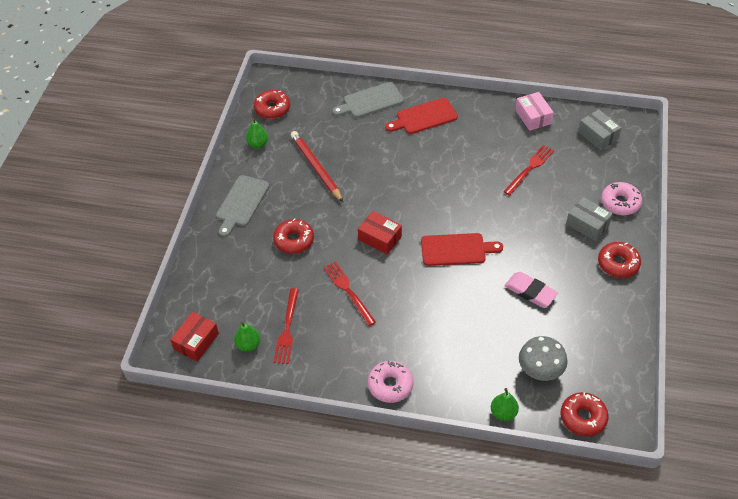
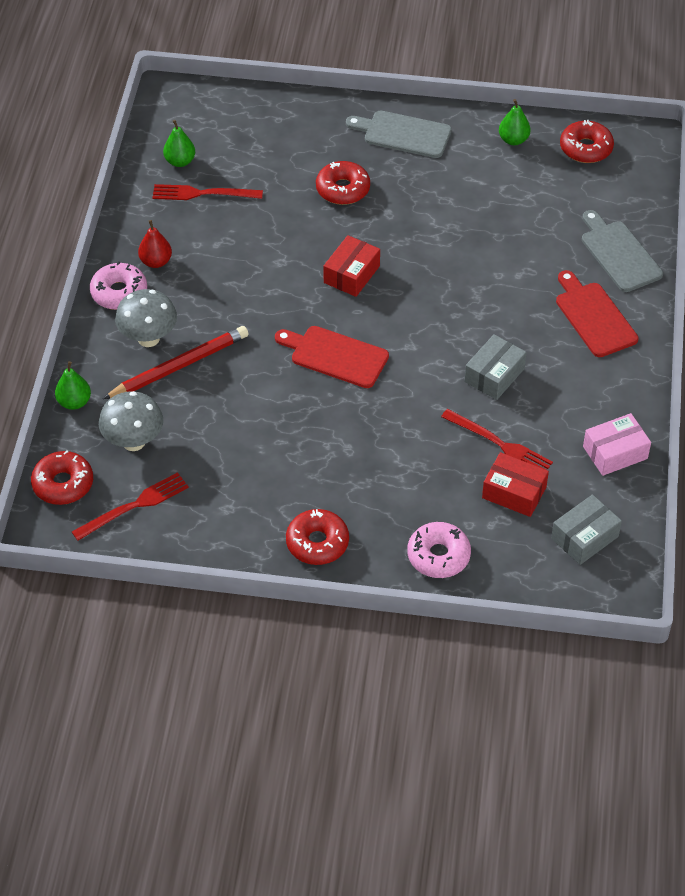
camera: 85 degrees right, 0 degrees up
(196, 341) = (185, 117): red box -> red box (514, 492)
(316, 167) = (475, 202): red pencil -> red pencil (179, 366)
(348, 291) = (261, 247): red fork -> red fork (134, 506)
(358, 360) = (156, 262): none -> red pear
(438, 364) = (148, 338): none -> grey mushroom
(456, 249) = (335, 356): red cutting board -> red cutting board turned 120 degrees clockwise
(530, 292) = (264, 436): pink eraser -> none
(587, 224) = (391, 510): grey box -> grey box (494, 375)

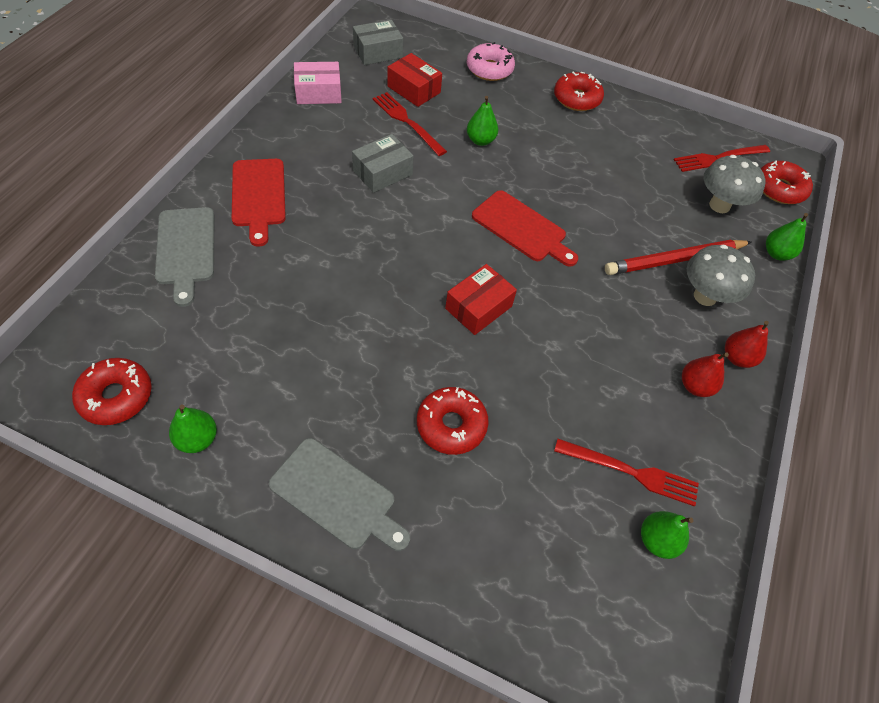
camera: 170 degrees left, 5 degrees up
(119, 293) = (737, 358): pink donut -> red pear
(411, 445) = (480, 140): none -> green pear

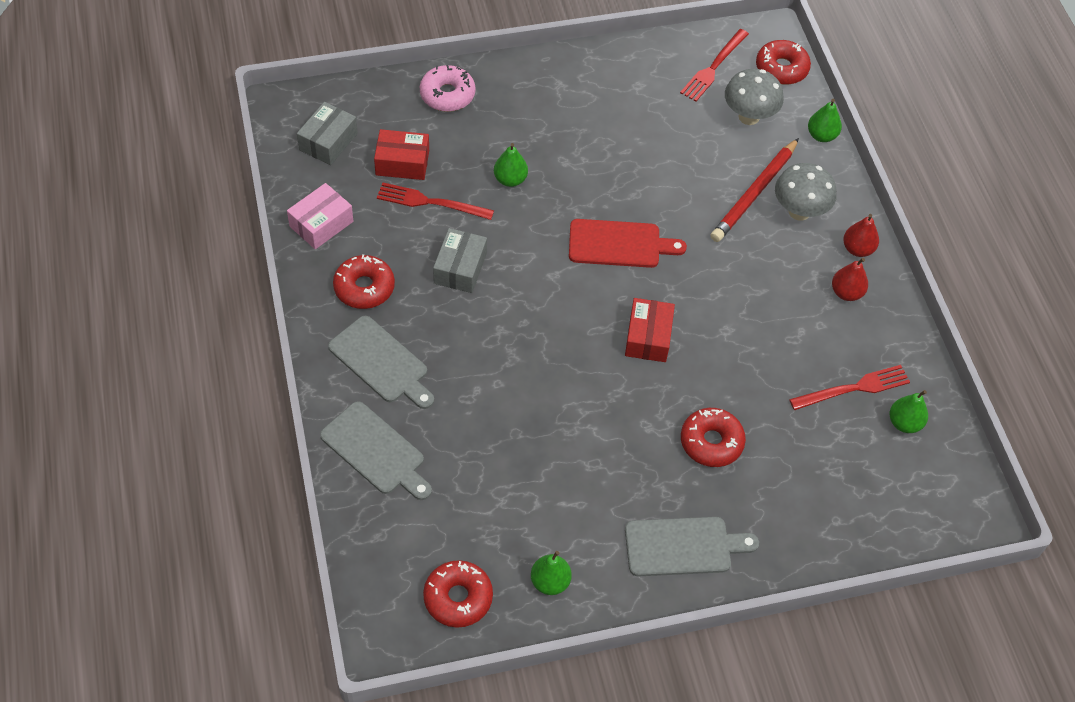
camera: 35 degrees left, 0 degrees up
(258, 196) = (381, 362): red cutting board -> grey cutting board
(576, 99) = (551, 79): red donut -> red donut (364, 287)

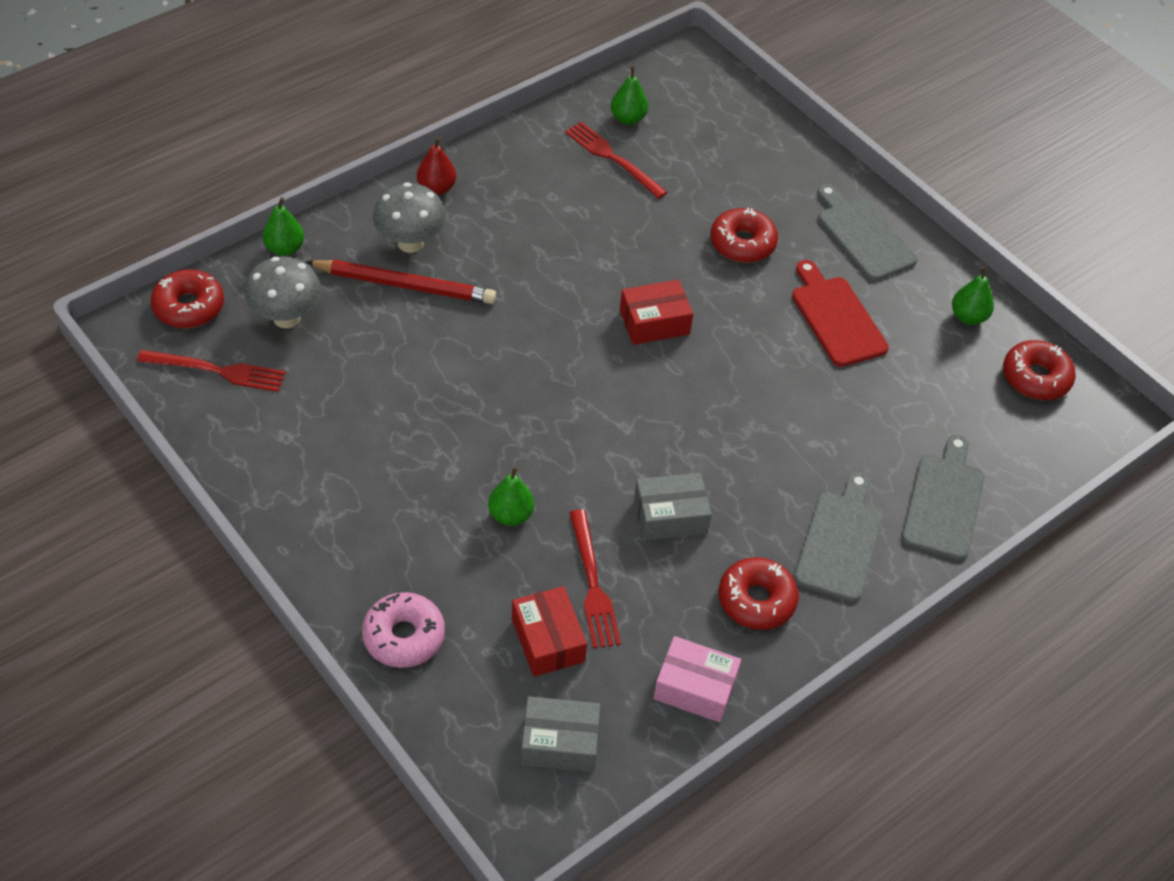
camera: 115 degrees left, 5 degrees down
(619, 244) = (547, 381): red cutting board -> red cutting board (836, 318)
(846, 292) = (499, 185): red pear -> none

